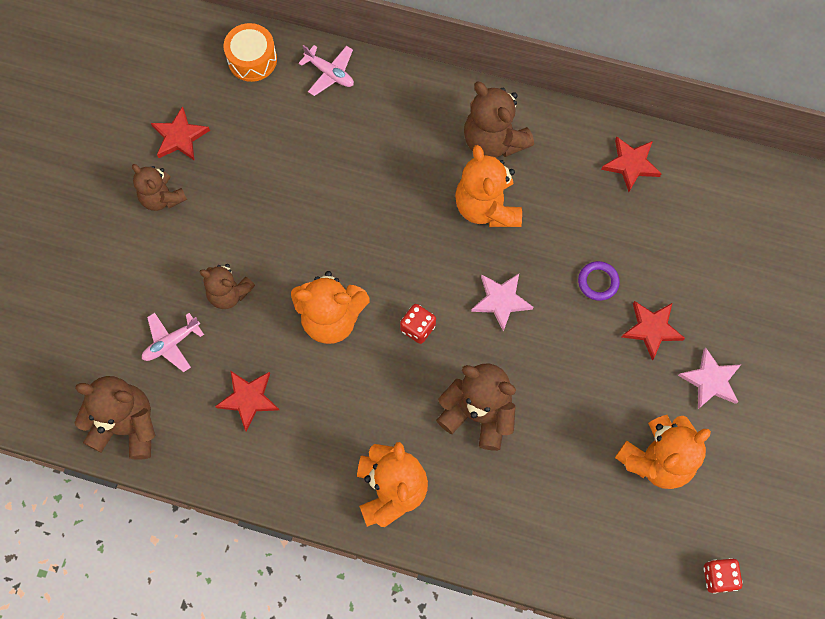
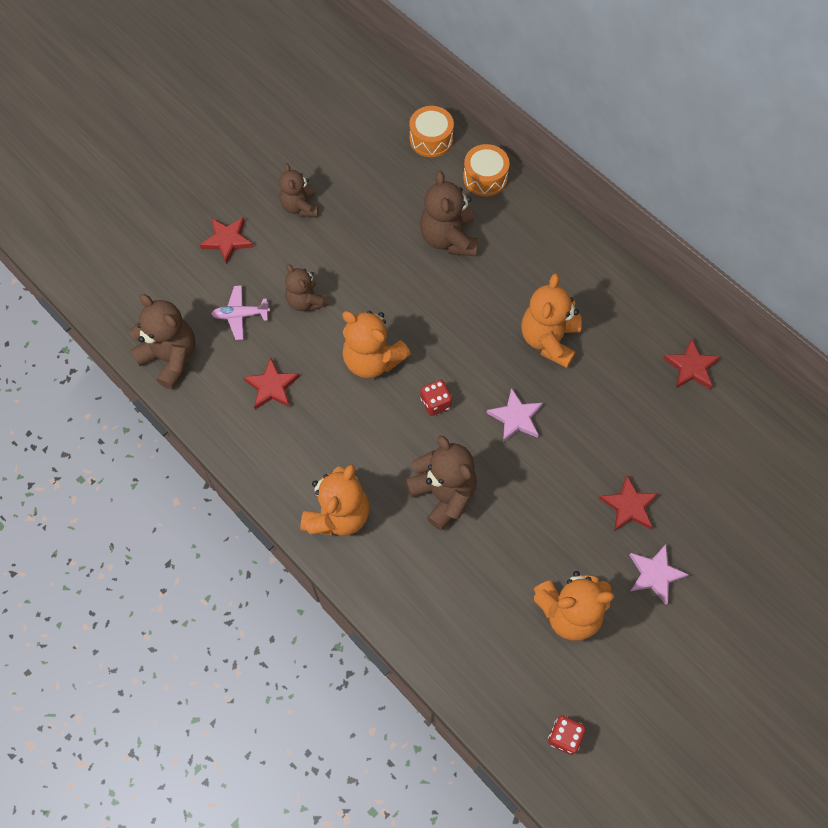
camera: 30 degrees right, 5 degrees down
(180, 137) = (341, 169): red star -> red star (227, 240)
(330, 73) = (485, 177): pink plane -> orange drum
(493, 140) = (586, 291): brown teddy bear -> brown teddy bear (449, 238)
(598, 282) = (606, 445): purple ring -> none

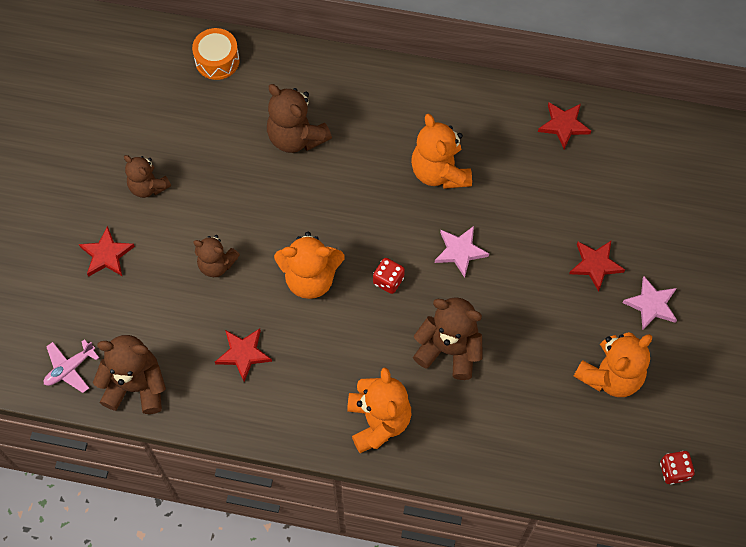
camera: 35 degrees left, 0 degrees up
(240, 315) = (169, 311): pink plane -> pink plane (70, 368)
(485, 177) = (288, 67): orange drum -> none

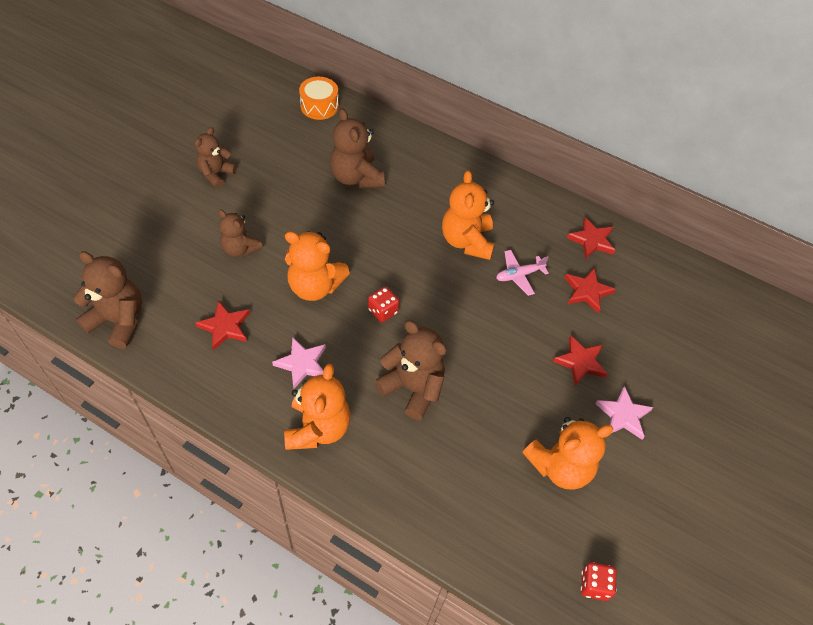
camera: 15 degrees right, 10 degrees down
(70, 368) = (71, 287): pink plane -> pink plane (519, 275)
(107, 255) = (154, 212): red star -> red star (587, 291)
(148, 186) = (216, 174): brown teddy bear -> brown teddy bear turned 60 degrees clockwise
(460, 251) = (458, 309): pink star -> pink star (302, 364)

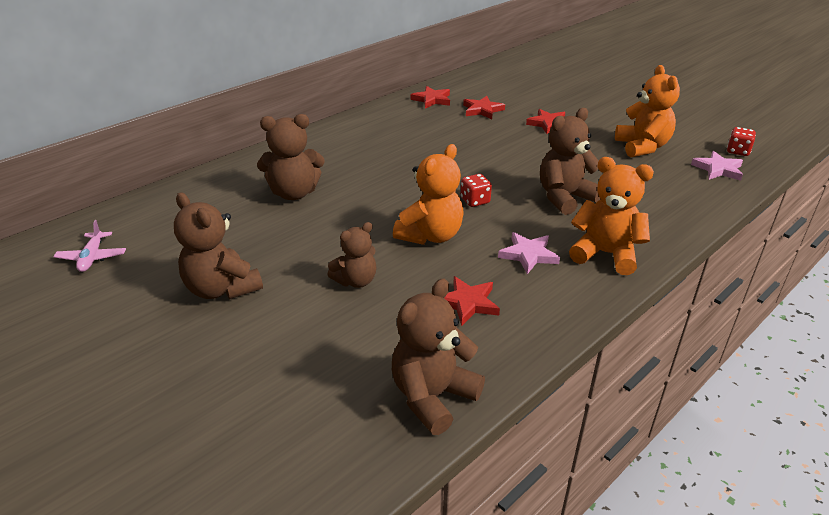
camera: 70 degrees left, 20 degrees down
(216, 174) = (222, 289): brown teddy bear -> brown teddy bear, size x1.53
(319, 106) = (168, 202): orange drum -> none
(466, 241) = (408, 149): orange teddy bear -> none
(519, 275) = (456, 133): pink plane -> pink plane (92, 257)
(623, 415) = (598, 117): pink star -> pink star (718, 169)

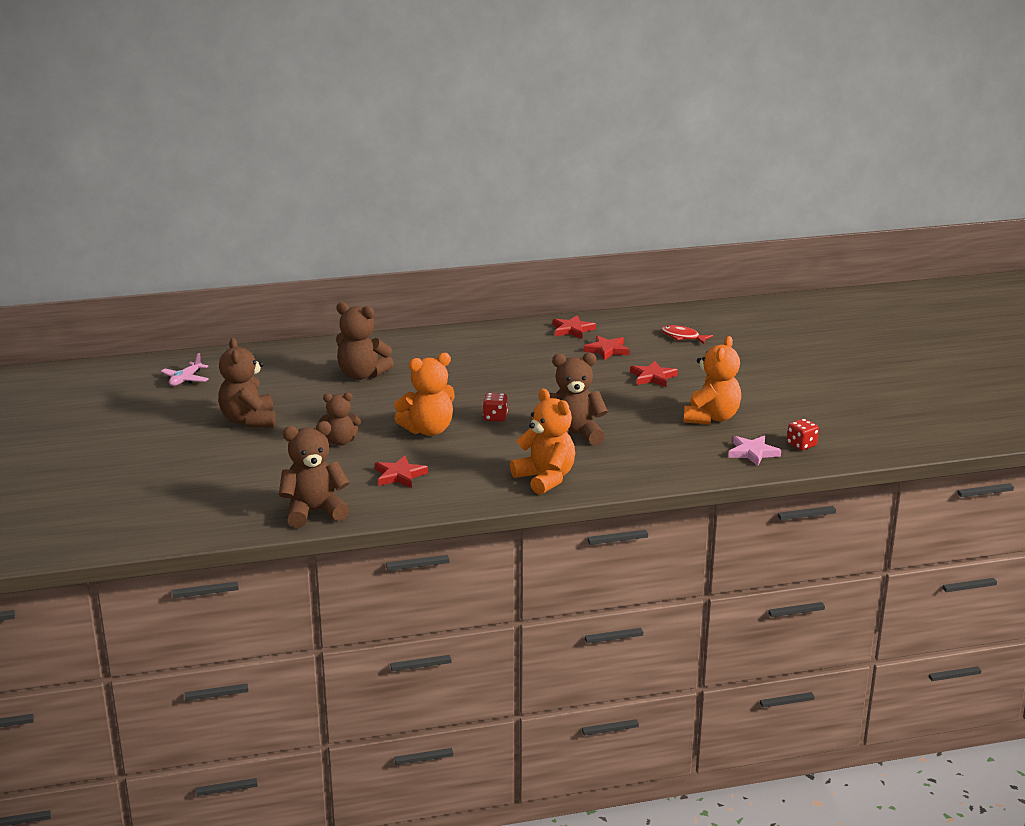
camera: 30 degrees right, 10 degrees down
(522, 85) = (682, 337): none -> red fish
(528, 255) = (484, 462): pink star -> none

